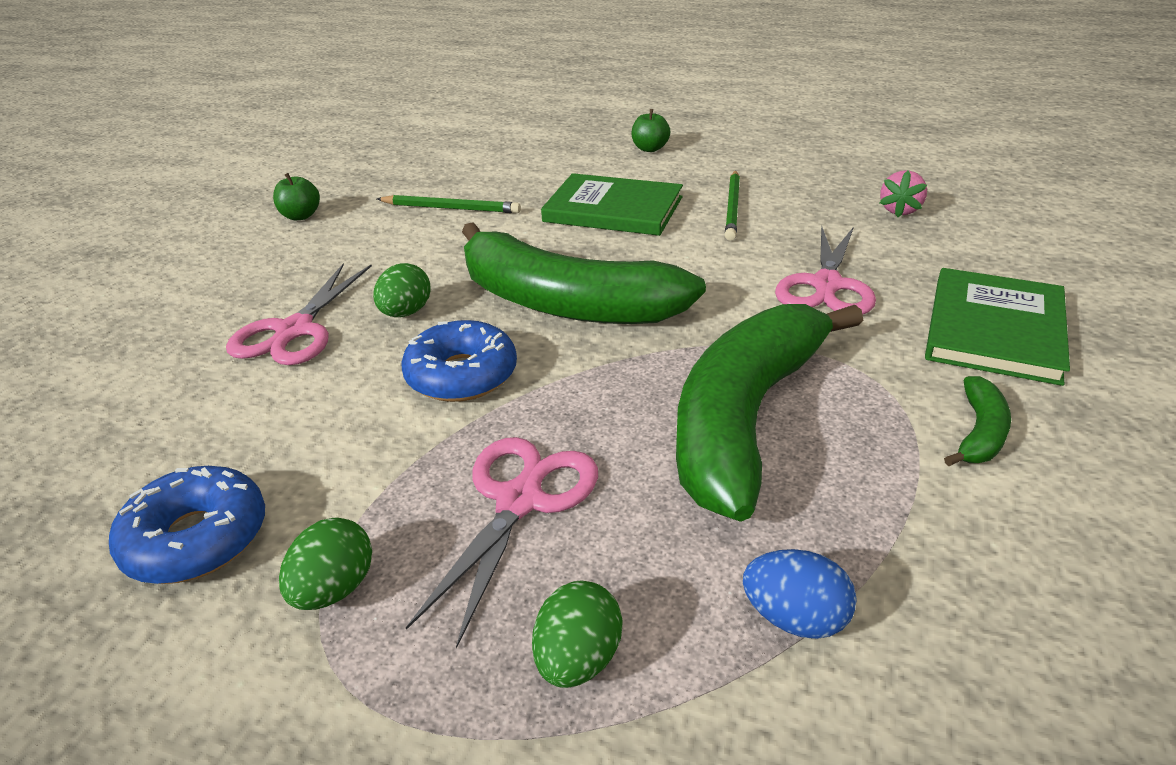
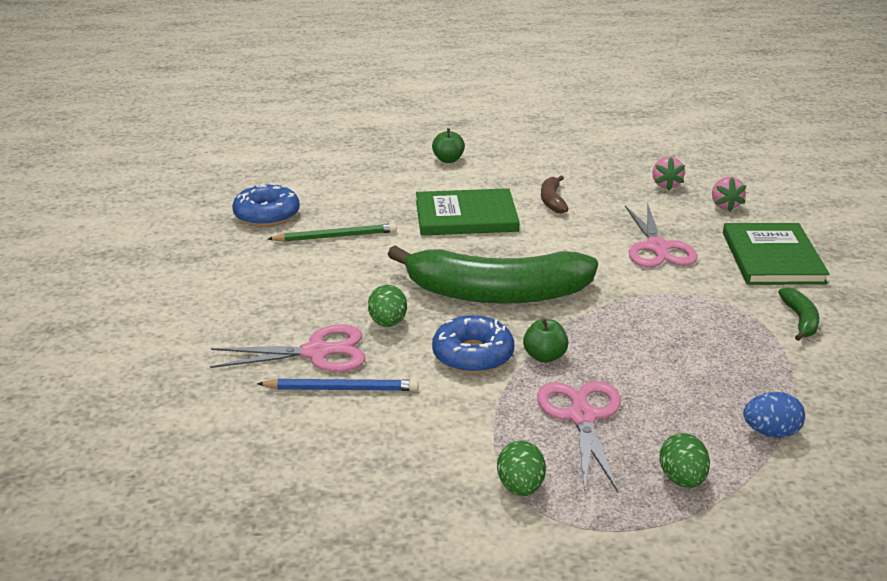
camera: 25 degrees left, 5 degrees down
(196, 539) = (404, 487): blue donut -> blue donut (267, 215)
(272, 381) = (341, 389): none -> blue pencil
(295, 330) = (316, 352): pink scissors -> pink scissors turned 90 degrees counterclockwise
(301, 216) = (211, 264): green apple -> green apple (544, 356)
(733, 207) = (552, 201): green pencil -> brown banana
(745, 418) = (671, 341): green banana -> none
(967, 248) = (725, 205): none -> pink strawberry

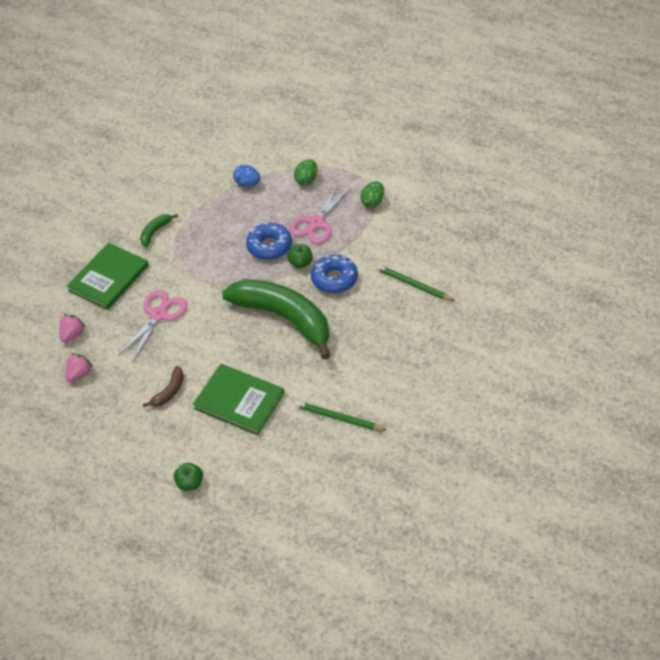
camera: 145 degrees left, 20 degrees up
(267, 215) = (369, 468): blue donut -> blue donut (269, 246)
(316, 352) = (411, 315): pink scissors -> none
(341, 389) = (413, 285): blue pencil -> green pencil
(388, 323) = (360, 321): green egg -> none

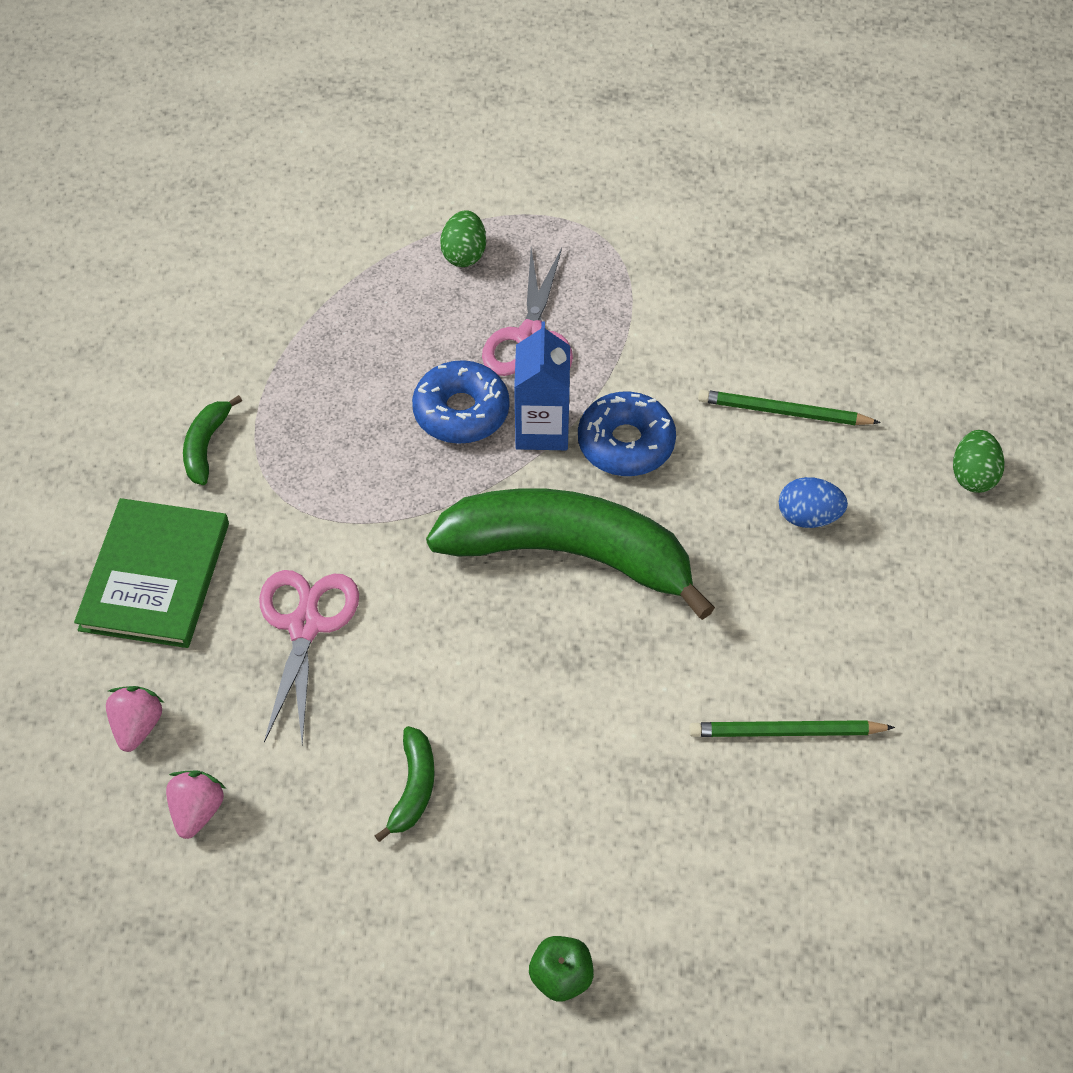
camera: 25 degrees left, 5 degrees up
(169, 391) = (413, 788): brown banana -> green banana
(239, 400) = (569, 760): green book -> none
(247, 184) = (349, 293): blue egg -> blue egg (808, 517)
(300, 263) = (542, 429): green apple -> blue carton
(372, 202) = (618, 266): green egg -> green egg (973, 476)

